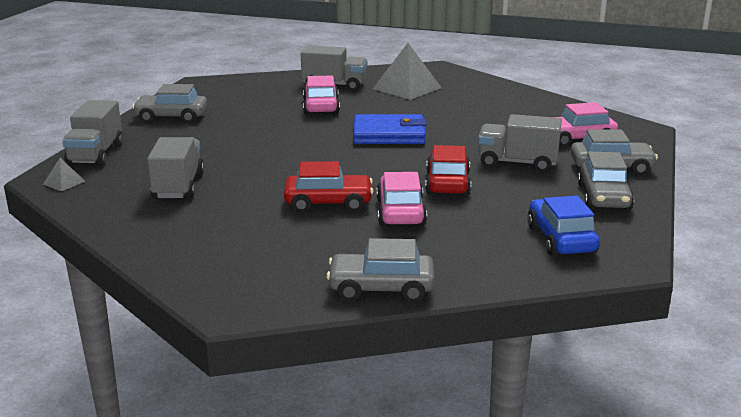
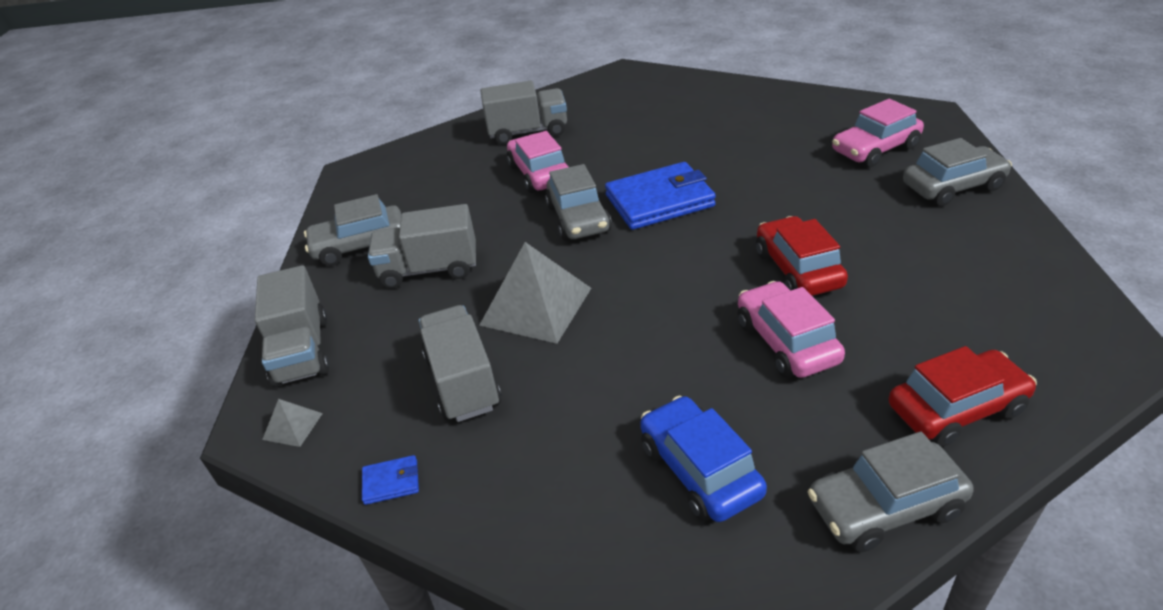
camera: 15 degrees left, 15 degrees up
(99, 215) = (391, 482): none -> blue wallet
(328, 203) = (684, 353): red car -> red car (956, 409)
(407, 88) = (618, 115): grey pyramid -> grey pyramid (536, 306)
(517, 163) = (846, 209): grey truck -> grey truck (429, 269)
(561, 239) = (1010, 331): blue car -> blue car (699, 470)
(603, 197) = (989, 240): grey car -> grey car (578, 218)

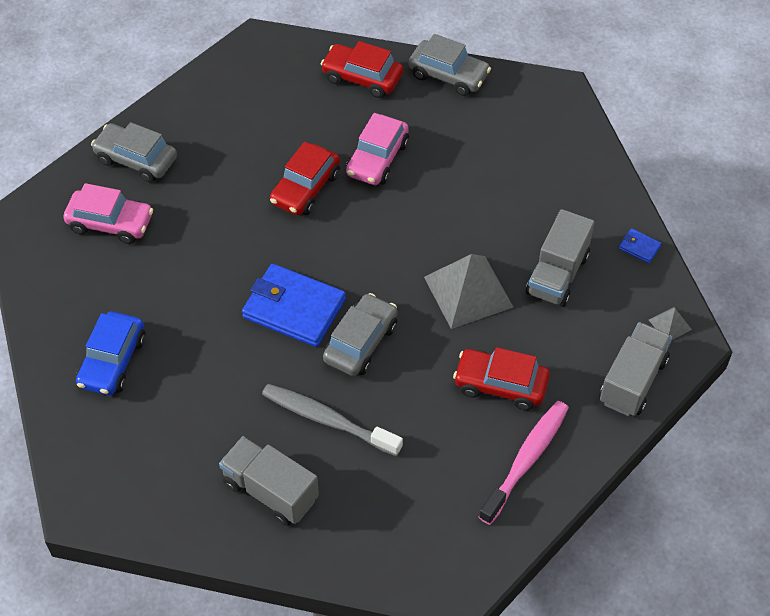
camera: 140 degrees left, 15 degrees up
(360, 245) = (526, 460): grey car -> pink toothbrush
(429, 269) = (500, 385): grey truck -> red car
(539, 174) = (327, 420): pink car -> grey toothbrush
(699, 470) = (497, 141): blue car -> blue car (112, 361)

